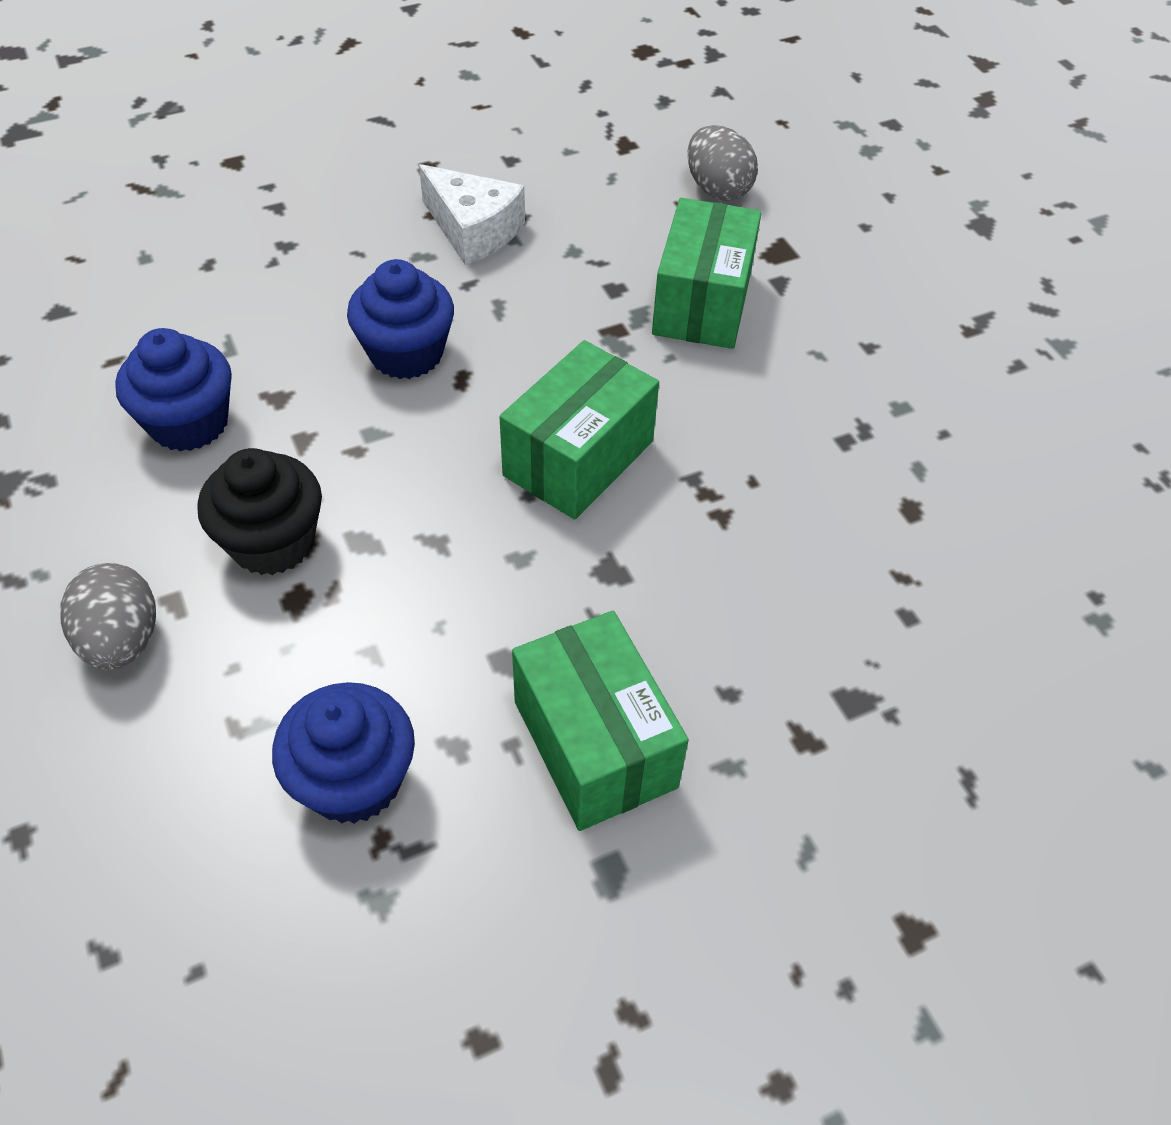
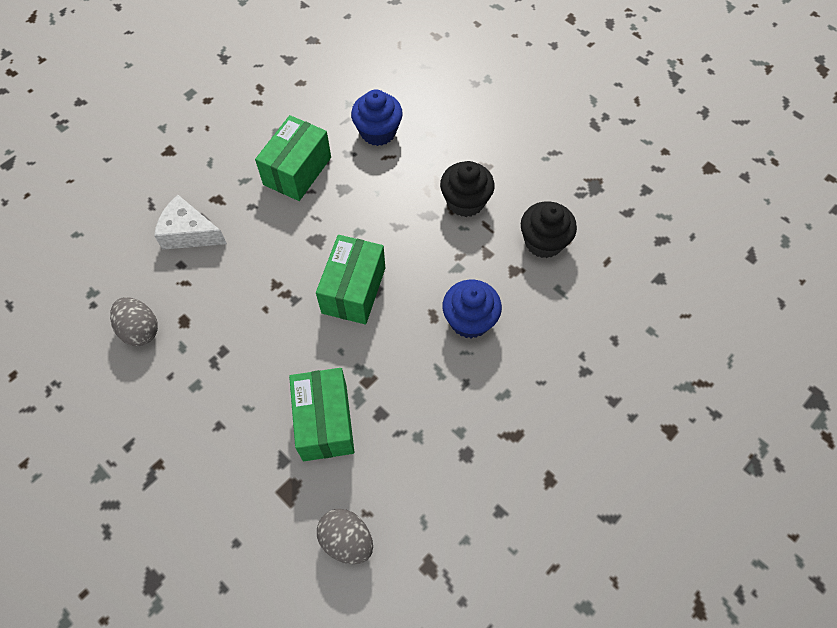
camera: 160 degrees right, 10 degrees up
(122, 640) = (493, 146): grey egg -> grey egg (140, 330)
(189, 423) = (543, 242): blue cupcake -> black cupcake
(473, 230) = (486, 429): white cheese -> white cheese (189, 233)
(595, 744) = (297, 171): green box -> green box turned 75 degrees clockwise

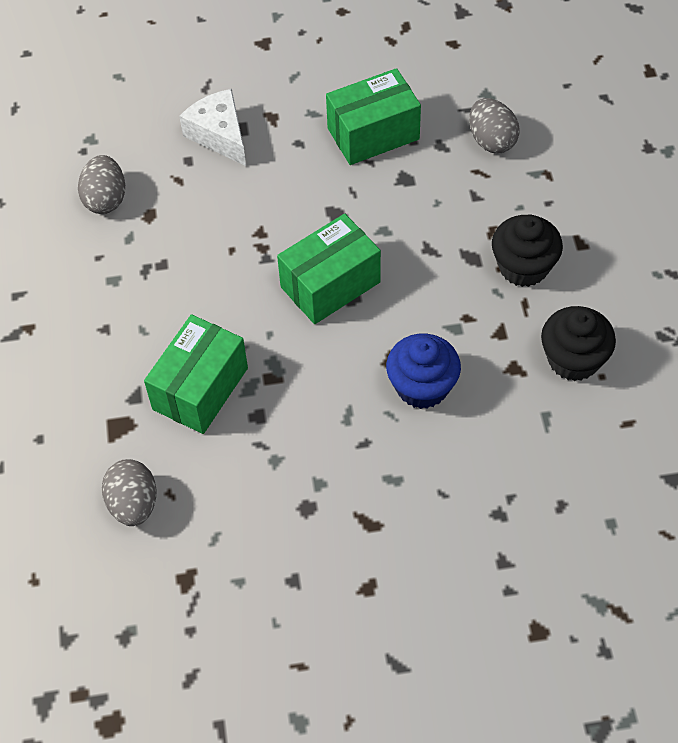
camera: 40 degrees right, 5 degrees down
(378, 132) = (491, 140): blue cupcake -> grey egg

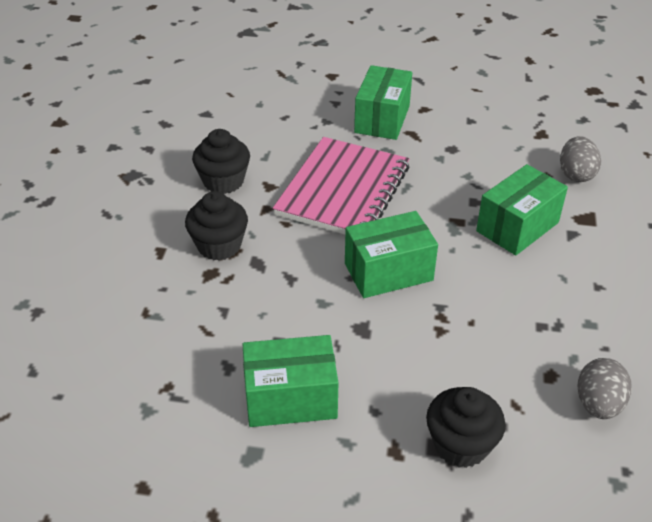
camera: 165 degrees left, 15 degrees down
(219, 135) = (460, 445): white cheese -> black cupcake
(421, 543) = (382, 119): none -> green box
(422, 387) = (343, 190): blue cupcake -> pink notebook
(491, 140) = (175, 357): grey egg -> none

